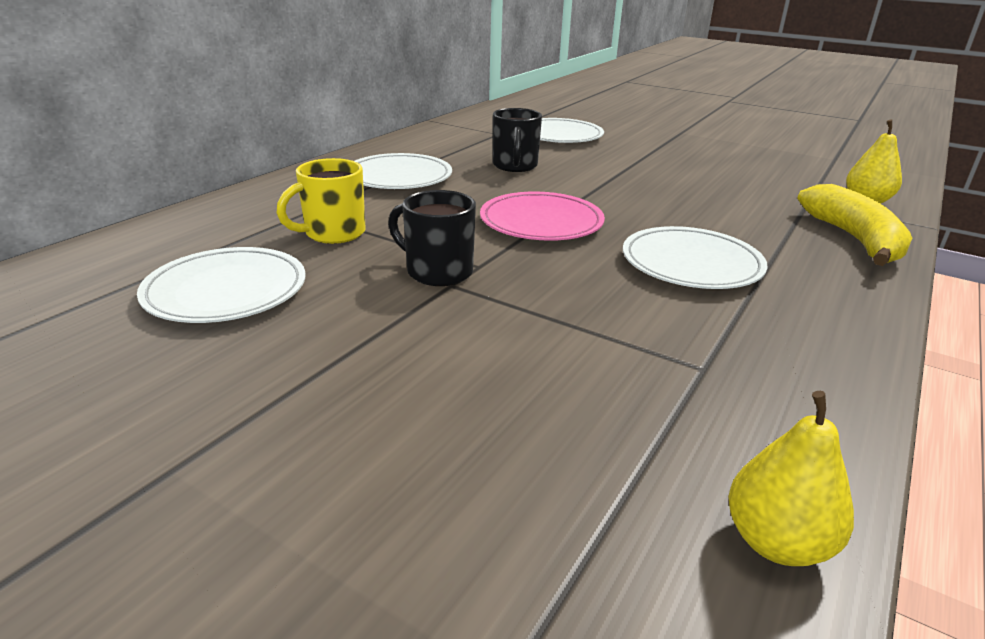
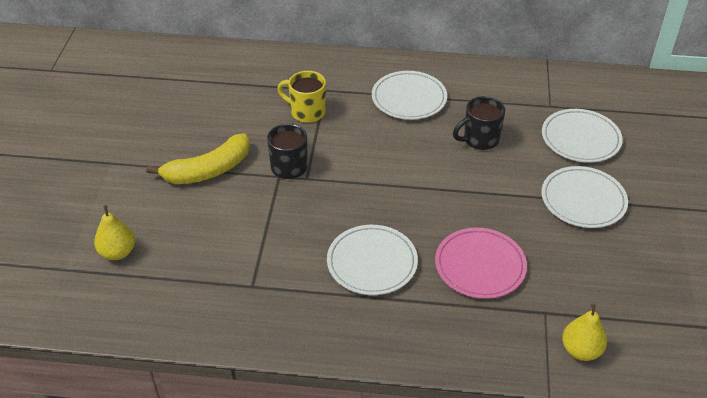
camera: 65 degrees right, 15 degrees up
(226, 291) = (225, 111): white plate -> white plate (583, 200)
(541, 222) = (385, 183): pink plate -> pink plate (480, 266)
(776, 542) = (144, 322): yellow pear -> yellow pear (118, 252)
(854, 239) = (480, 343): yellow banana -> yellow banana (208, 170)

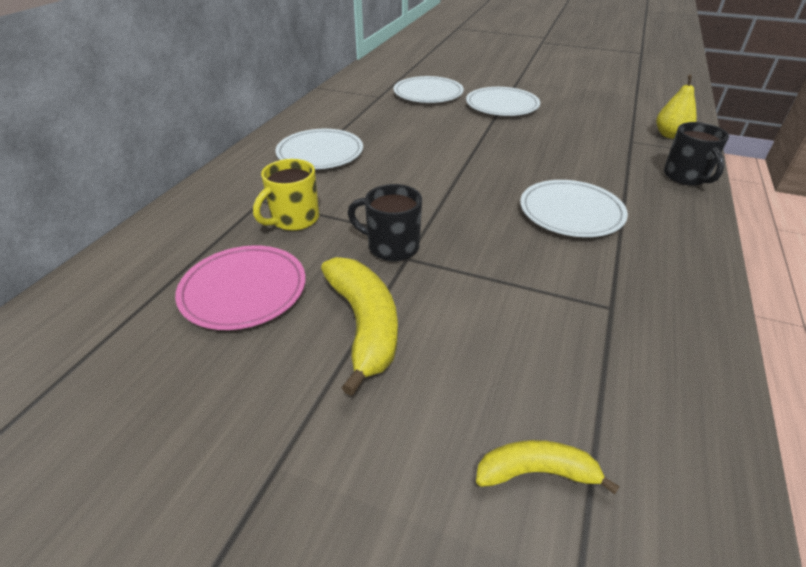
camera: 75 degrees left, 5 degrees down
(118, 252) = (536, 472): yellow pear -> yellow banana
(479, 139) = (406, 130): black mug -> black mug (686, 177)
(480, 266) = (577, 158): pink plate -> pink plate (243, 290)

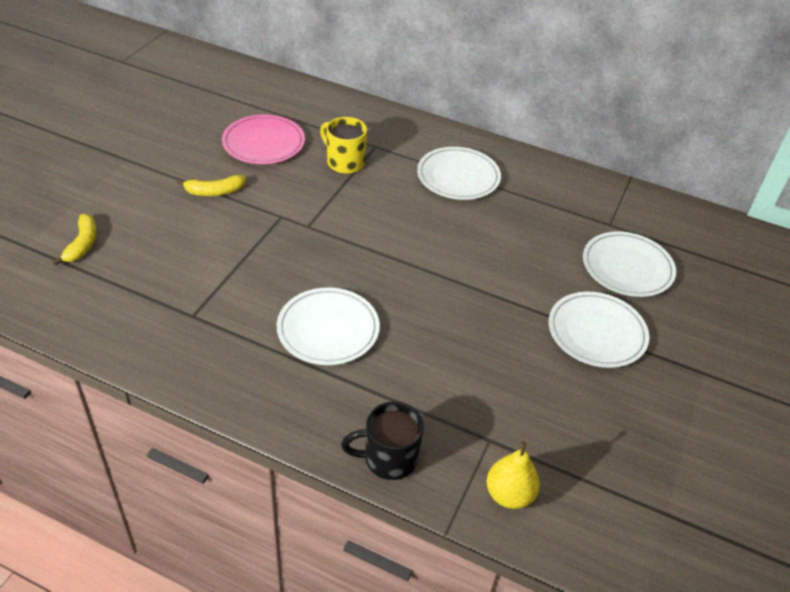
camera: 90 degrees right, 5 degrees up
(364, 325) = (215, 192): yellow banana -> yellow banana, size x0.59
(391, 247) = (297, 210): black mug -> none

